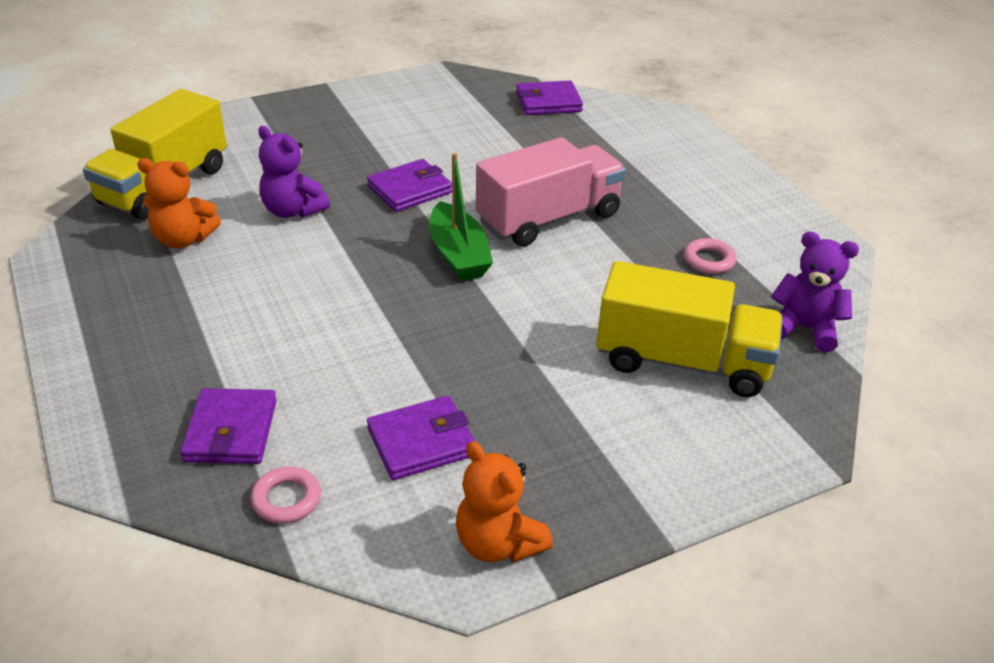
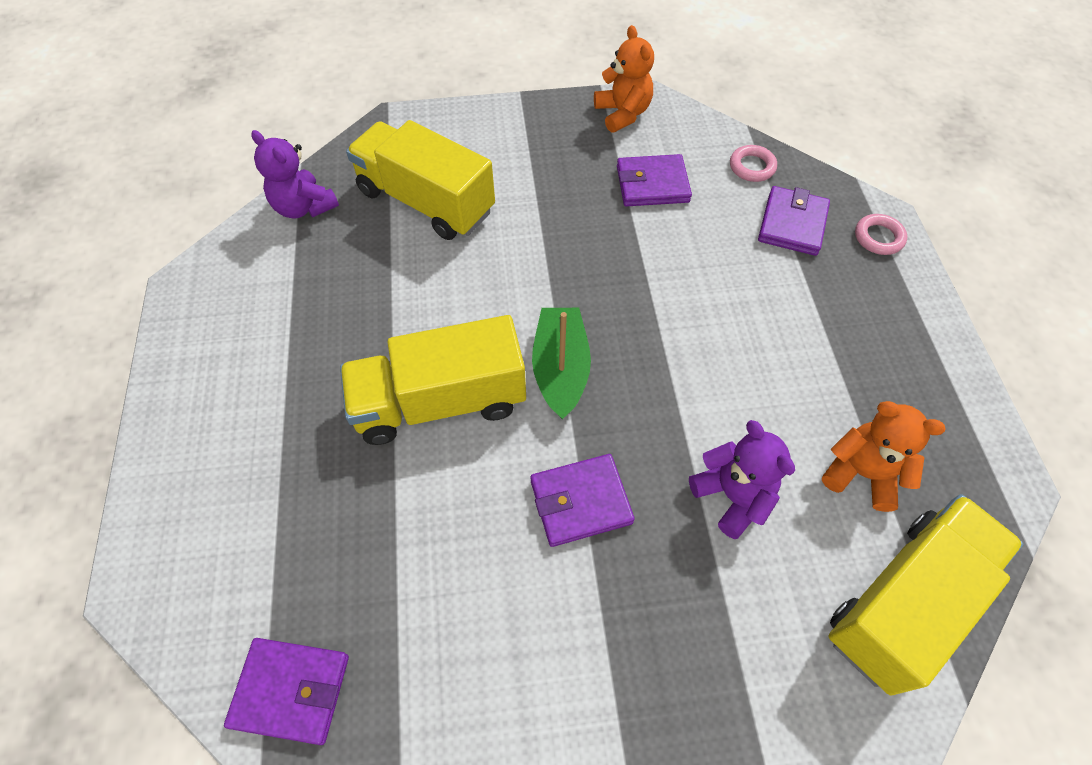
camera: 160 degrees left, 20 degrees up
(548, 218) = (440, 402): pink truck -> yellow truck
(709, 260) = (319, 299): pink ring -> pink ring (878, 237)

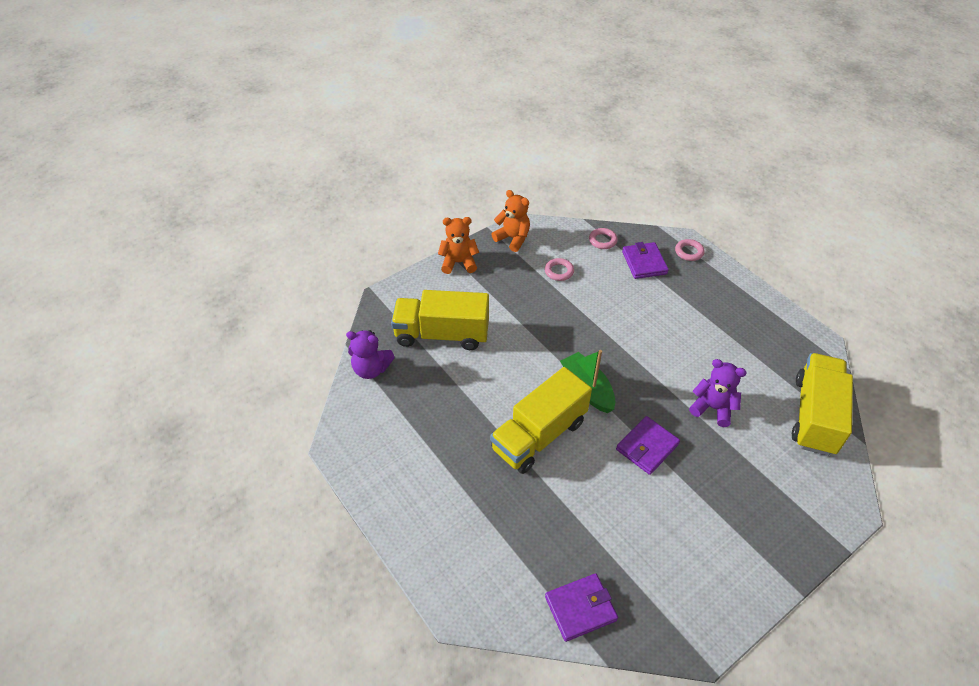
camera: 30 degrees left, 10 degrees down
(652, 184) = (559, 271): purple wallet -> pink ring
(861, 473) = (759, 369): orange teddy bear -> orange teddy bear (458, 263)

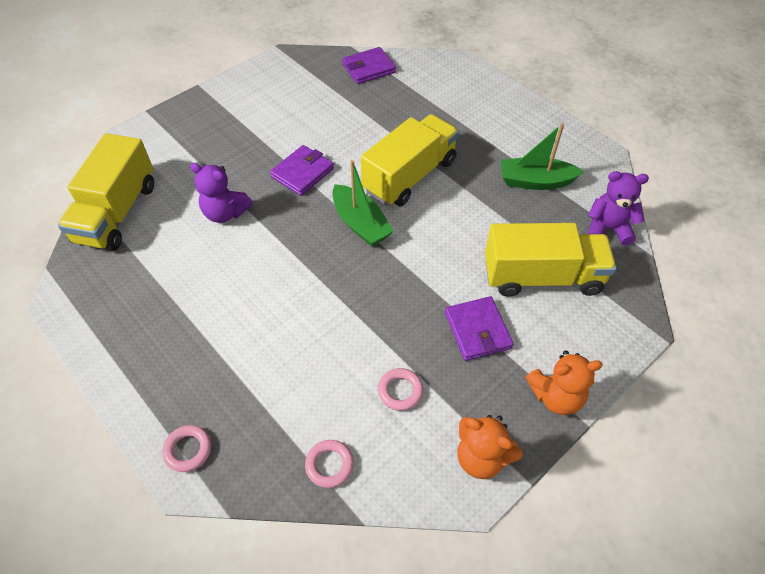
camera: 175 degrees right, 5 degrees up
(418, 420) = (535, 181): none -> green boat
(644, 263) = (266, 420): purple wallet -> purple wallet (477, 330)

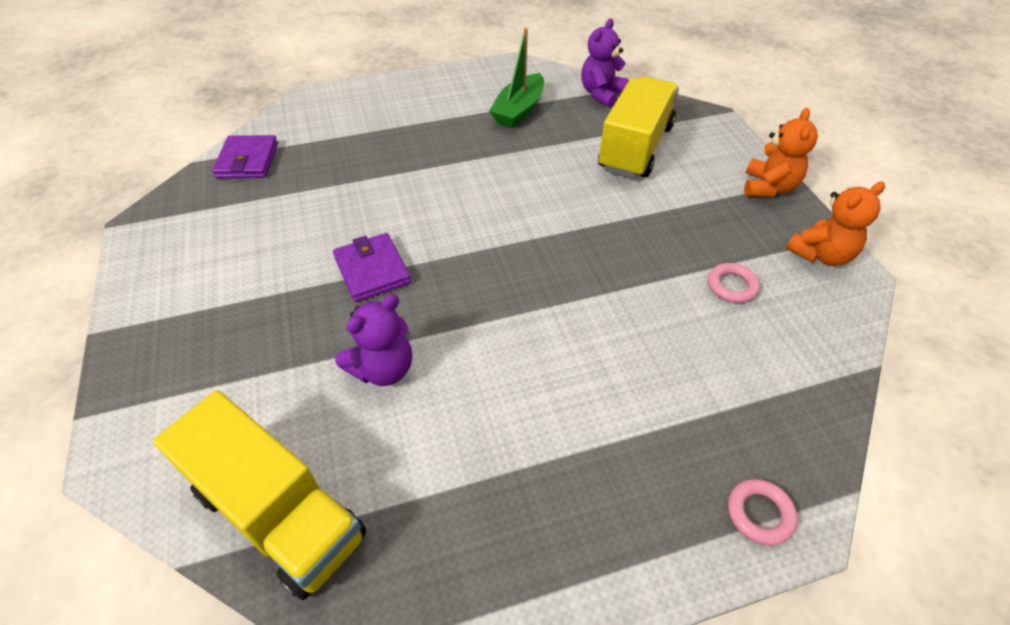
camera: 65 degrees left, 5 degrees down
(329, 465) = (808, 372): pink ring -> none
(360, 224) = (491, 245): green boat -> none
(409, 176) = (448, 185): yellow truck -> none
(477, 330) = (679, 208): purple wallet -> none

